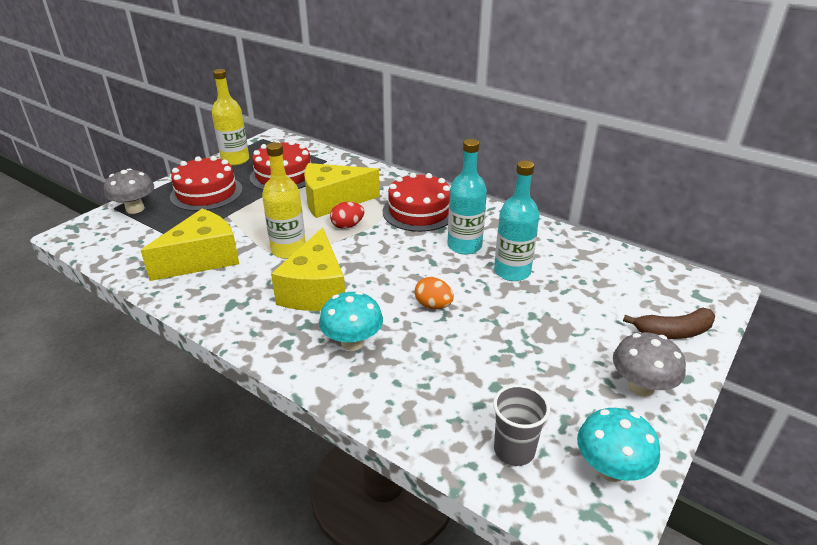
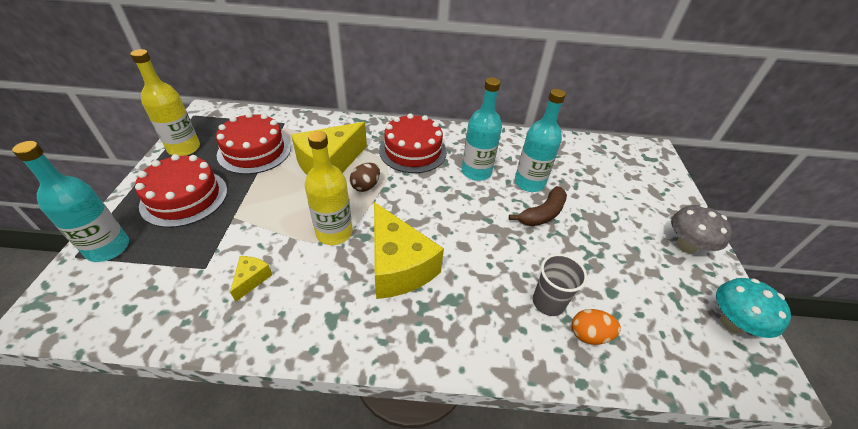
camera: 35 degrees left, 10 degrees up
(135, 209) = (108, 248): grey mushroom -> turquoise bottle
(202, 259) = (252, 279): yellow cheese -> yellow cheese, size x0.44
(347, 226) = (365, 186): red egg -> brown egg
(352, 342) = (478, 306): turquoise mushroom -> none
(433, 305) = (505, 238): orange egg -> orange egg (589, 335)
(514, 450) = (672, 343): grey cup -> grey cup (548, 302)
(673, 332) = (662, 192): brown banana -> brown banana (542, 214)

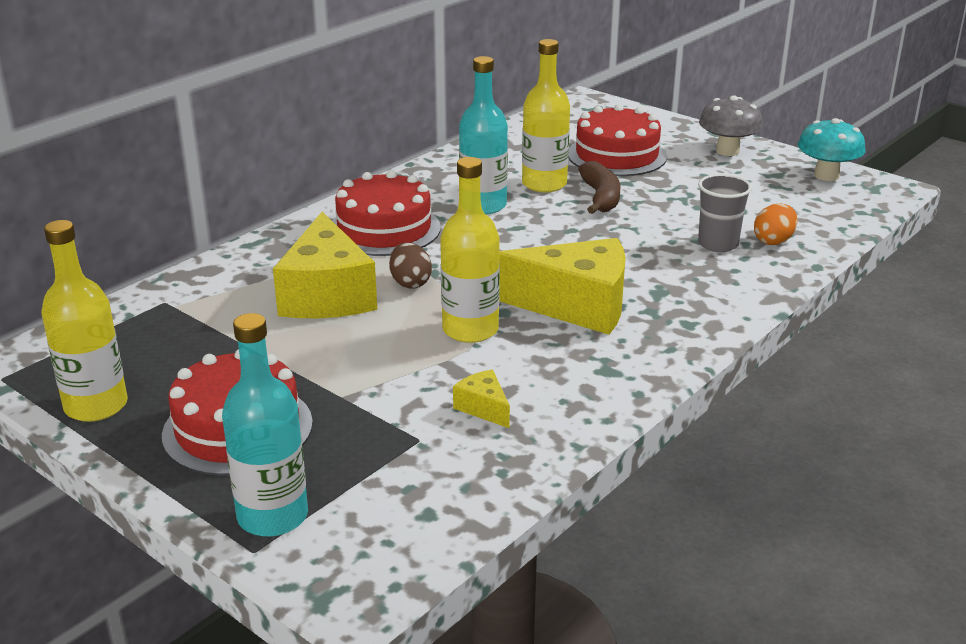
camera: 50 degrees left, 15 degrees down
(254, 151) = (203, 344): red cake -> red cake (617, 155)
(529, 183) = (544, 184): turquoise bottle -> yellow bottle

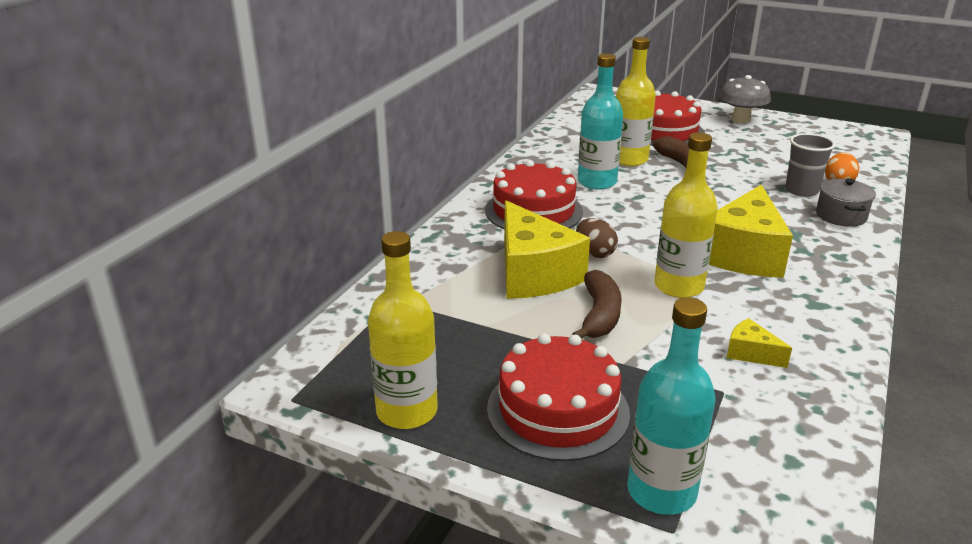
camera: 15 degrees left, 0 degrees up
(358, 346) = (599, 315): none -> brown banana
(576, 306) = (743, 254): yellow cheese -> yellow cheese turned 120 degrees clockwise
(736, 279) = (841, 216): none -> grey pot
(826, 175) = (827, 130): turquoise mushroom -> none

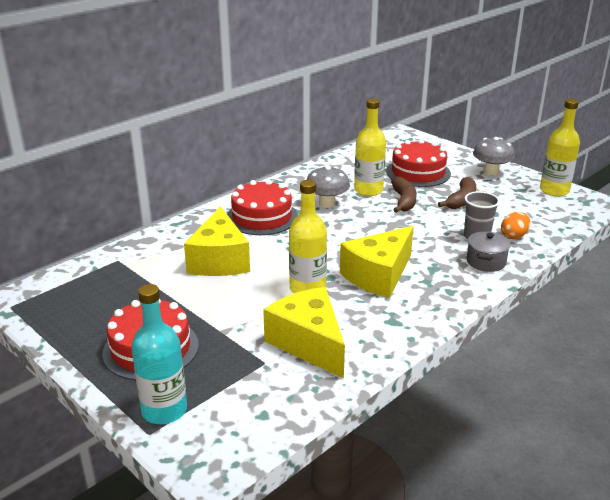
camera: 20 degrees right, 0 degrees up
(407, 411) = (65, 328): yellow bottle -> yellow bottle (554, 190)
(594, 253) = (273, 254): brown egg -> none
(597, 182) = (327, 203): turquoise bottle -> grey mushroom
(599, 315) = (234, 296): brown banana -> brown banana (461, 200)
(750, 353) = (309, 343): yellow cheese -> yellow cheese, size x2.27

